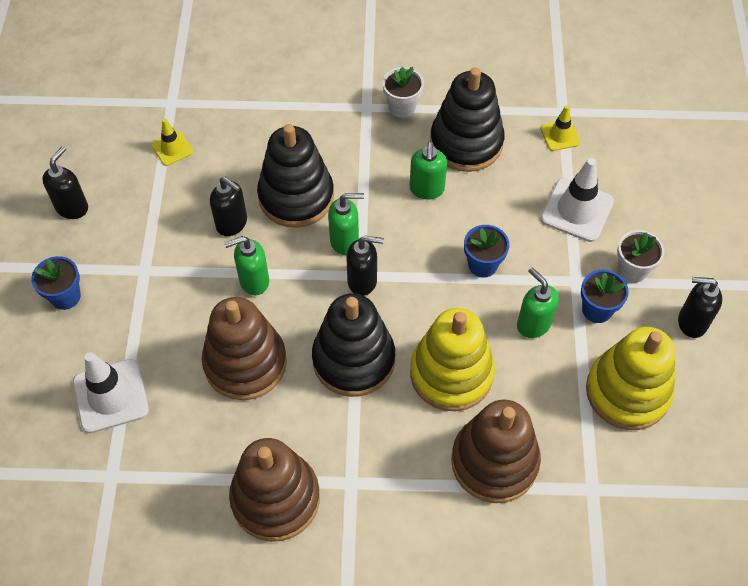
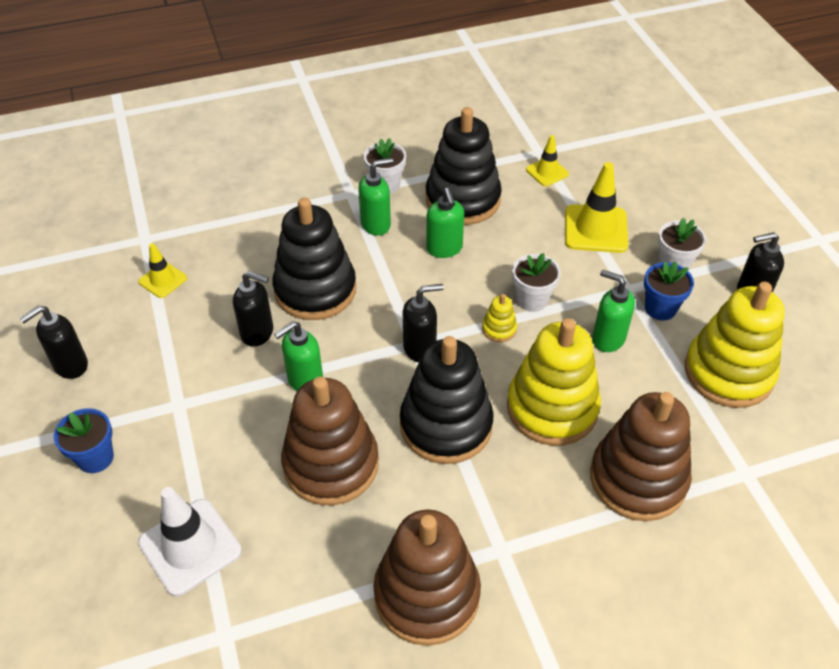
camera: 20 degrees left, 10 degrees down
(72, 207) = (70, 365): black soap dispenser -> black soap dispenser turned 135 degrees counterclockwise
(345, 241) = (384, 316): green soap dispenser -> green soap dispenser (376, 224)
(439, 284) = (499, 329): none -> yellow stacking toy
(482, 265) = (532, 300): blue flower pot -> white flower pot
(577, 210) = (595, 229): white traffic cone -> yellow traffic cone

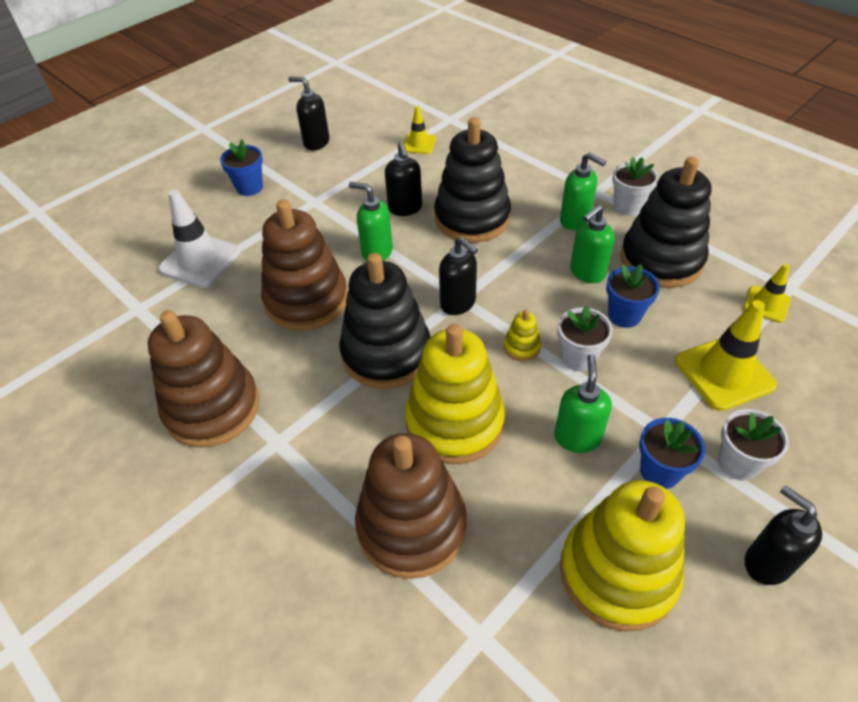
camera: 65 degrees right, 0 degrees up
(506, 251) = (624, 315): none -> blue flower pot

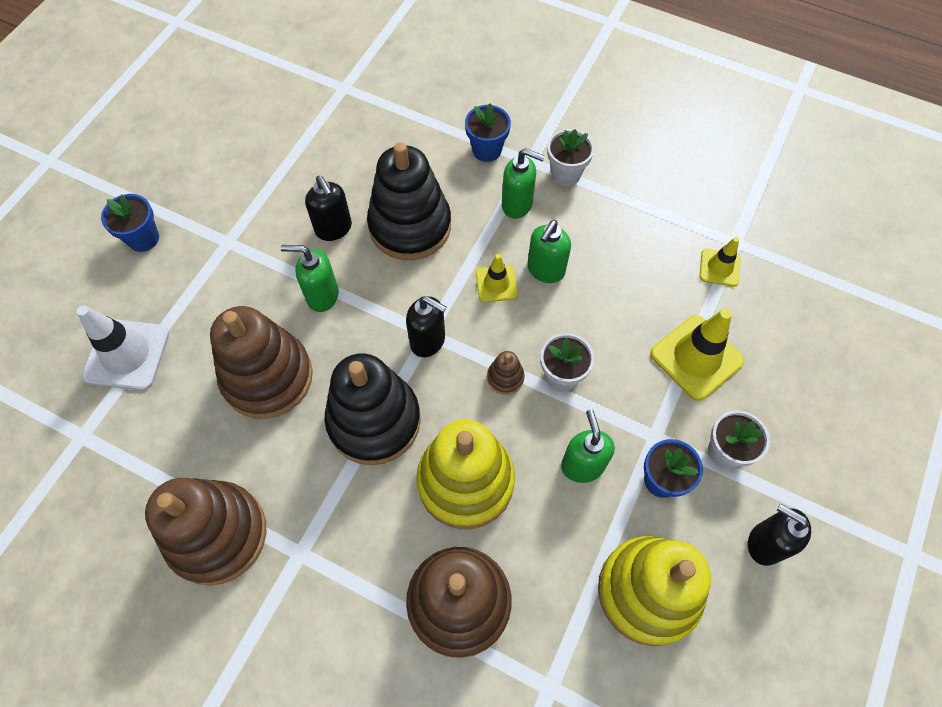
camera: 20 degrees left, 15 degrees up
(316, 142) = (198, 154): black soap dispenser -> none
(419, 144) = (319, 132): yellow traffic cone -> yellow traffic cone (496, 284)
(521, 347) = (505, 377): yellow stacking toy -> brown stacking toy
(624, 315) = (593, 314): blue flower pot -> blue flower pot (487, 150)
(661, 260) = (613, 237): black stacking toy -> none

